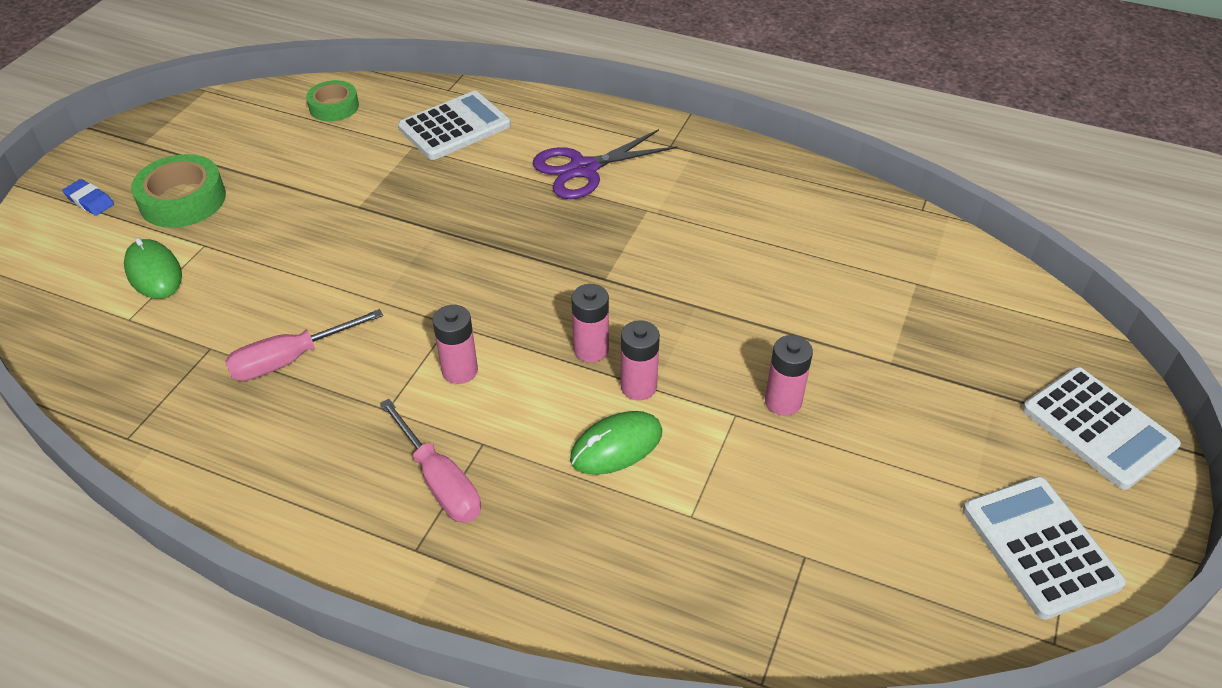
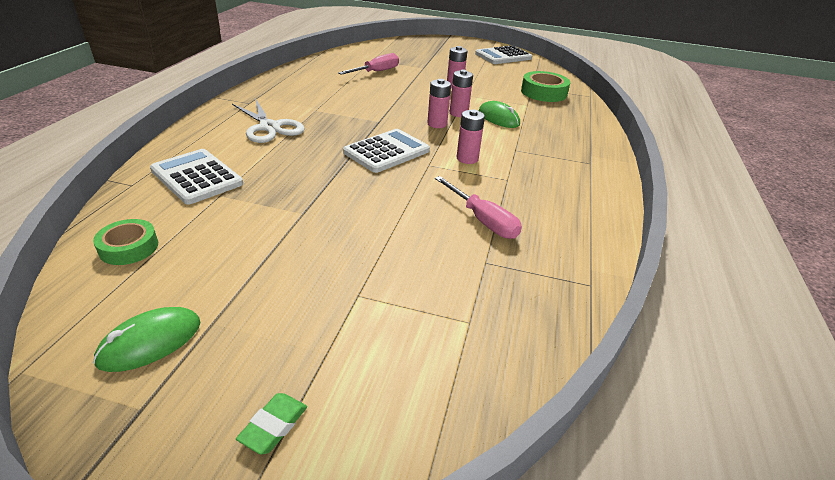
camera: 100 degrees left, 10 degrees down
(90, 201) = (273, 426): blue eraser -> green eraser
(154, 272) = (403, 321): green mouse -> green mouse (150, 342)
(183, 200) = (282, 329): green tape -> green tape (543, 92)
(440, 481) = (547, 159): pink screwdriver -> pink screwdriver (376, 72)
(584, 169) = (269, 127): purple scissors -> white scissors
(1098, 428) = (445, 44): white calculator -> white calculator (386, 151)

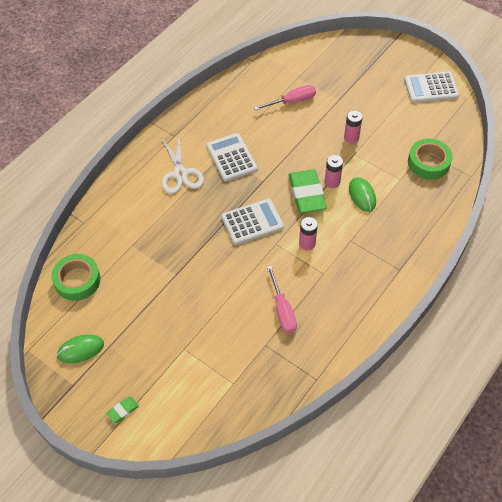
camera: 25 degrees right, 20 degrees up
(129, 247) = (77, 280): green tape -> green tape, size x1.54
(197, 177) = (122, 224): white calculator -> white calculator (231, 157)
(437, 124) = (306, 194): pink battery -> green eraser

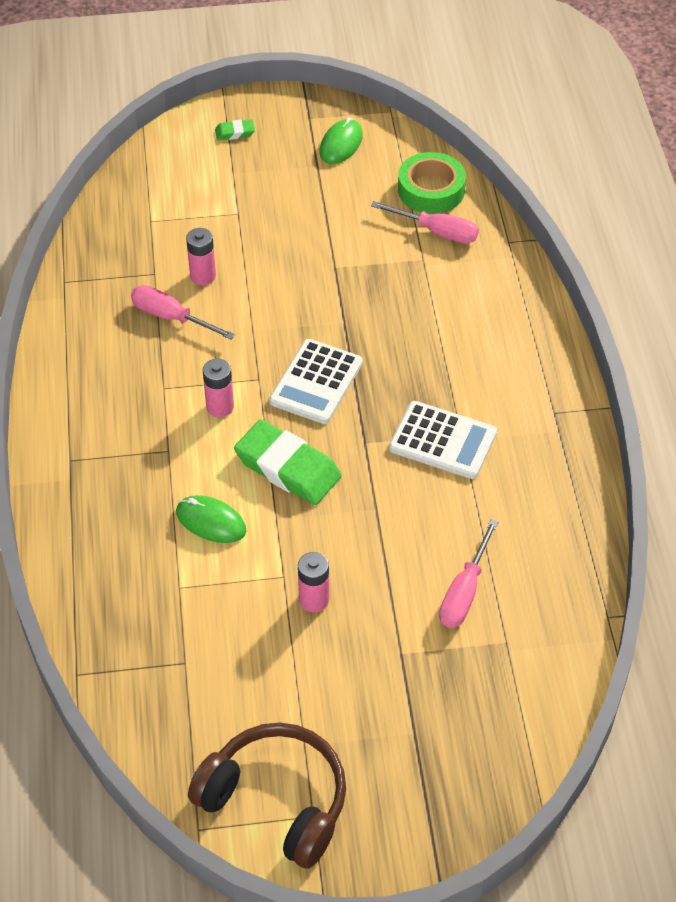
camera: 135 degrees right, 5 degrees down
(106, 254) = (437, 232): none -> pink screwdriver
(123, 410) = (235, 132): green eraser -> green eraser turned 75 degrees clockwise
(180, 174) = (478, 372): white scissors -> none
(332, 182) = (271, 510): pink battery -> pink battery (203, 276)
(428, 163) = (160, 647): green tape -> none
(431, 88) = (276, 800): white calculator -> brown headphones

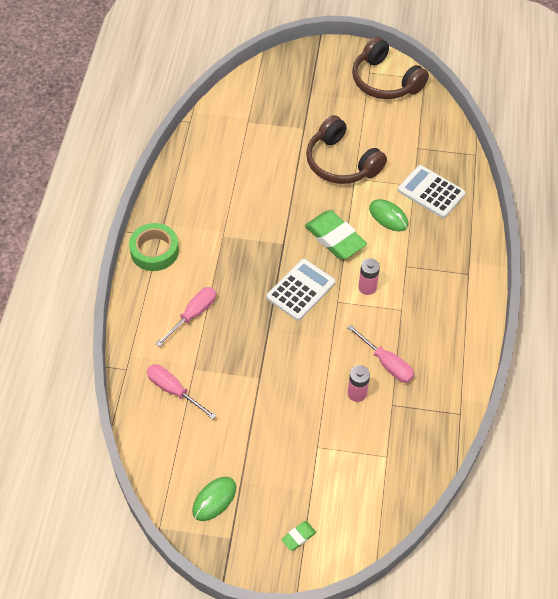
camera: 165 degrees left, 5 degrees up
(235, 132) = (298, 537): green eraser -> green eraser turned 45 degrees counterclockwise
(314, 600) = (341, 163): pink battery -> brown headphones
(431, 190) = (161, 431): green tape -> green tape (154, 251)
(442, 441) = (236, 233): white calculator -> white calculator (431, 192)
(464, 592) = (259, 149): pink screwdriver -> pink screwdriver (193, 315)

